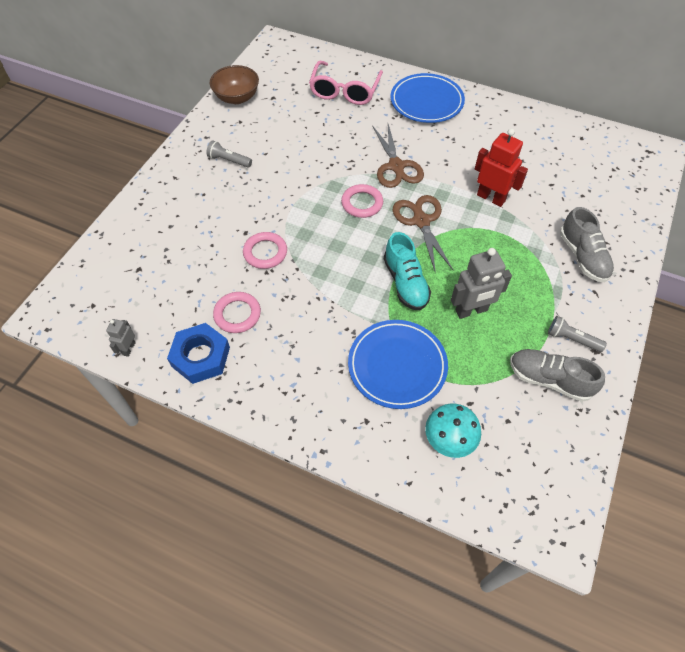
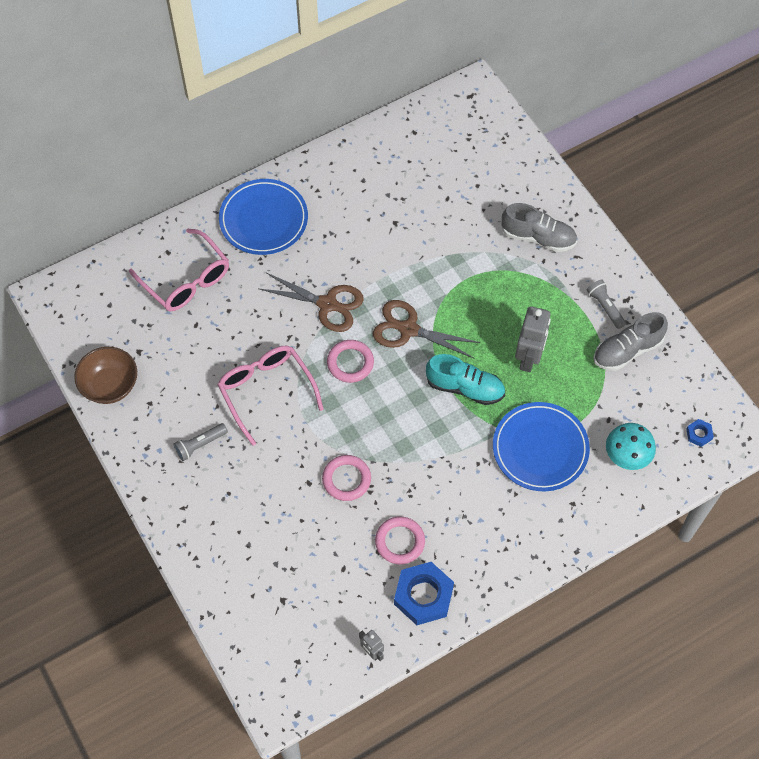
camera: 55 degrees left, 5 degrees up
(298, 171) = (266, 391): none -> pink glasses
(491, 198) = (425, 256): red robot -> none
(524, 491) = (699, 434): none -> blue nut
(572, 339) = (605, 307): grey flashlight -> grey flashlight turned 90 degrees clockwise

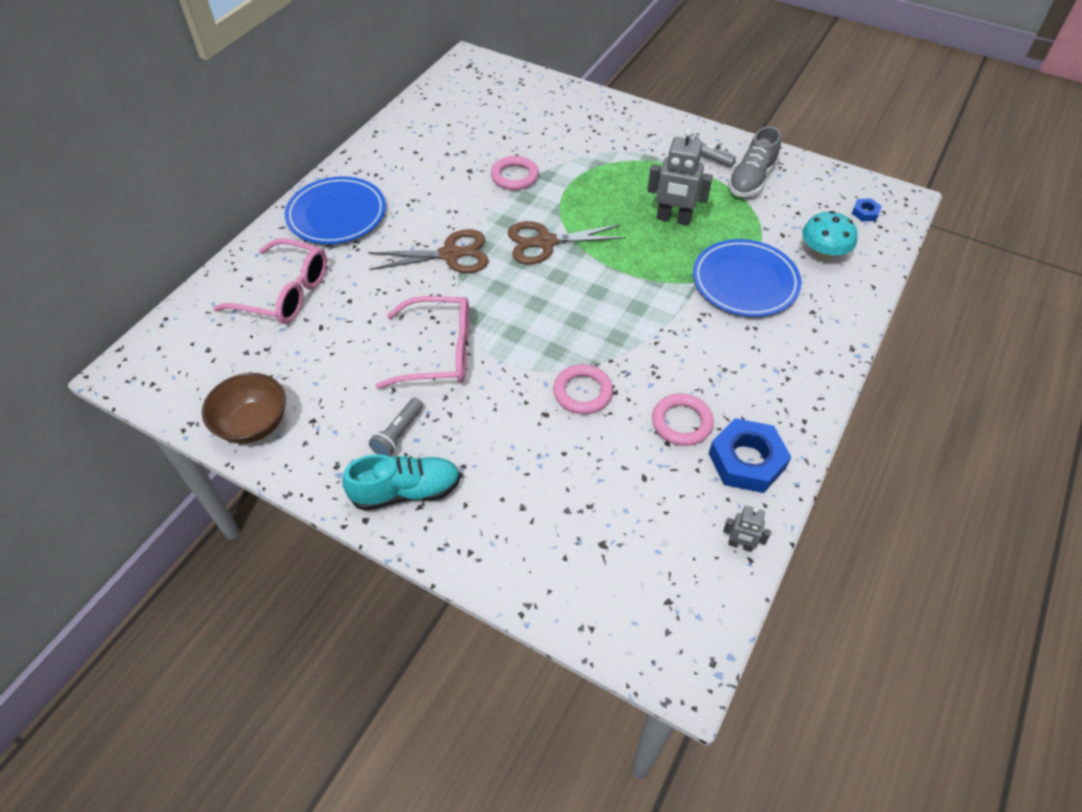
camera: 30 degrees left, 10 degrees down
(266, 391) = (439, 352): pink glasses -> pink glasses turned 150 degrees clockwise
(350, 363) = (509, 291): pink ring -> pink ring (514, 176)
(465, 387) = (636, 264): turquoise shoe -> turquoise shoe (406, 491)
(529, 358) = (673, 219): grey robot -> grey robot turned 120 degrees clockwise
(538, 237) = (606, 134): grey shoe -> none

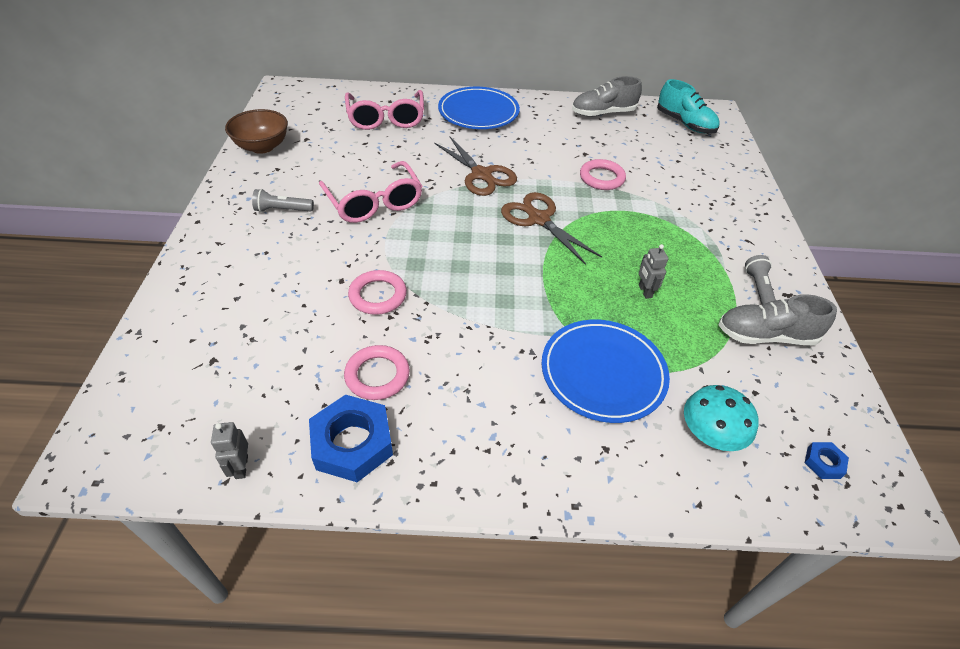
camera: 60 degrees right, 5 degrees down
(406, 491) = (230, 231): turquoise shoe -> turquoise shoe (685, 124)
(414, 129) = (603, 113): none -> grey shoe
(673, 219) = (645, 291): grey robot -> grey robot, size x0.53

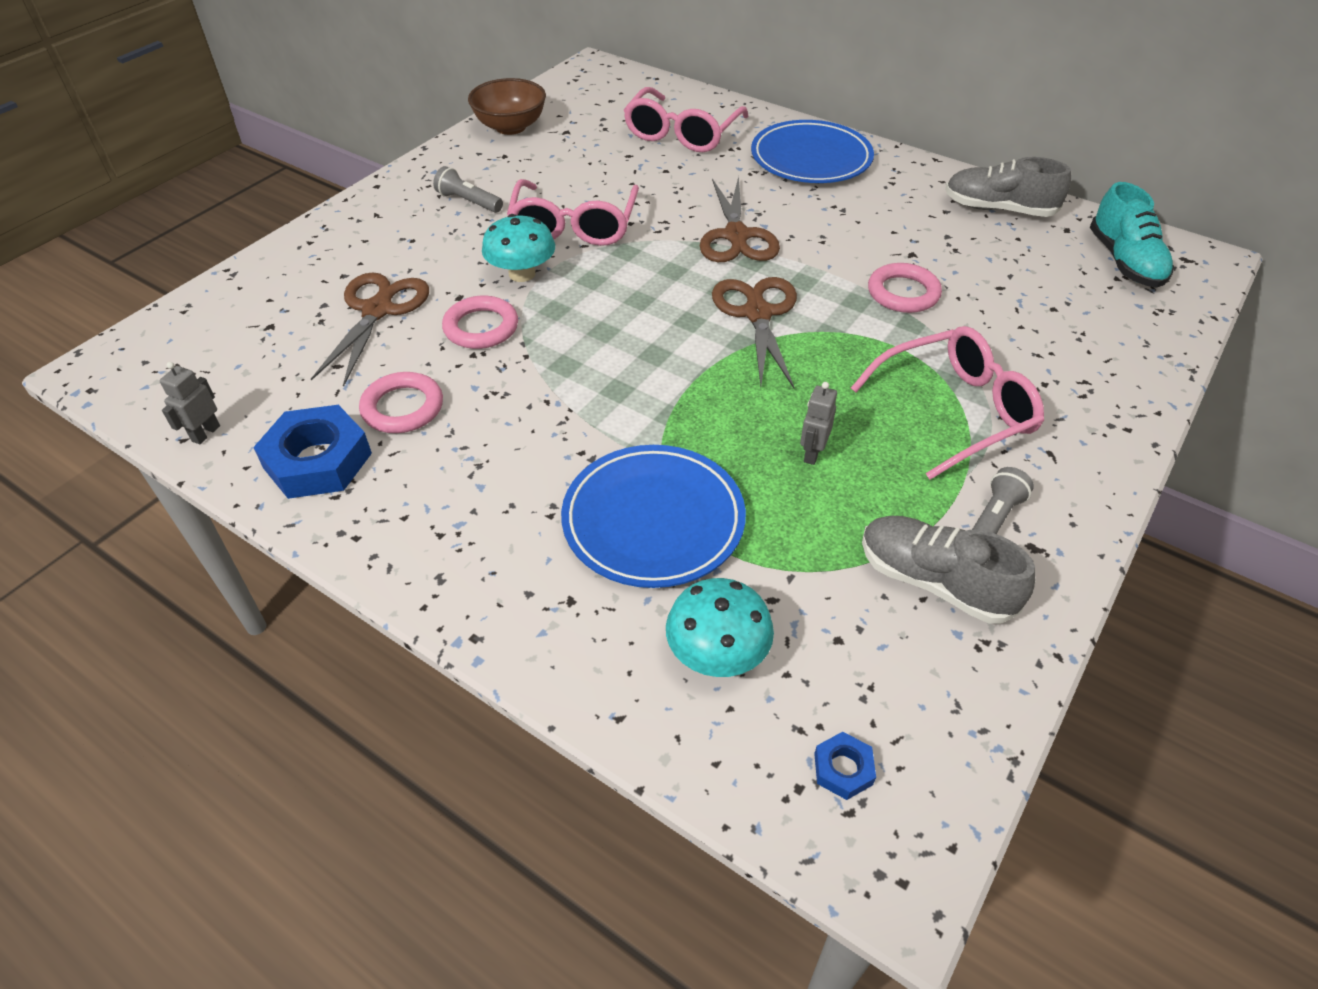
camera: 35 degrees right, 0 degrees up
(290, 313) = (377, 310): none -> brown scissors
(370, 247) = (522, 274): none -> turquoise mushroom
(687, 235) = (955, 411): none -> pink glasses

